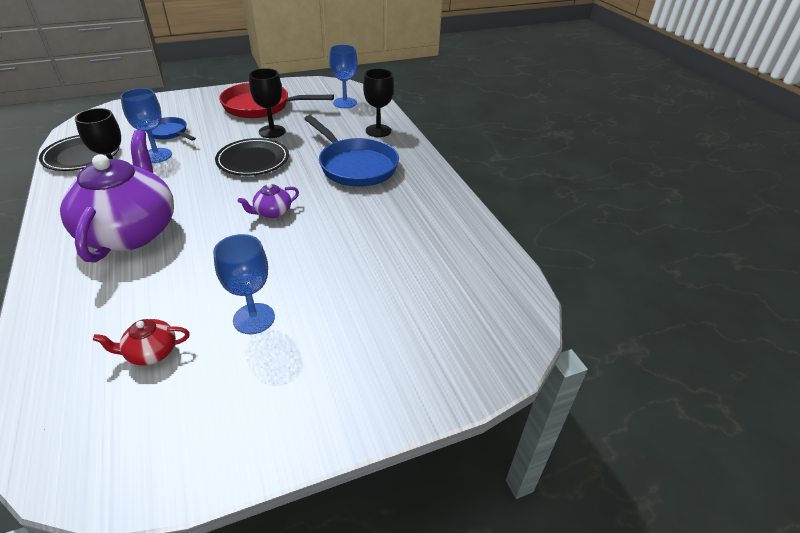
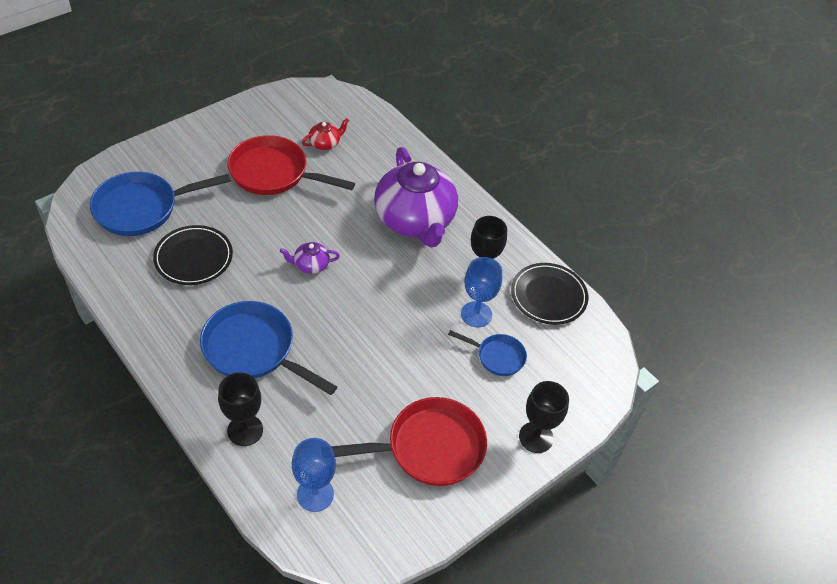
camera: 160 degrees right, 10 degrees up
(253, 160) = (371, 332): black plate -> black plate (193, 258)
(254, 318) = (274, 173): blue goblet -> red pan
(272, 131) = (380, 391): black goblet -> black goblet (536, 437)
(272, 212) = (310, 265): purple teapot -> purple teapot turned 135 degrees counterclockwise
(440, 302) = (142, 208): none -> blue pan

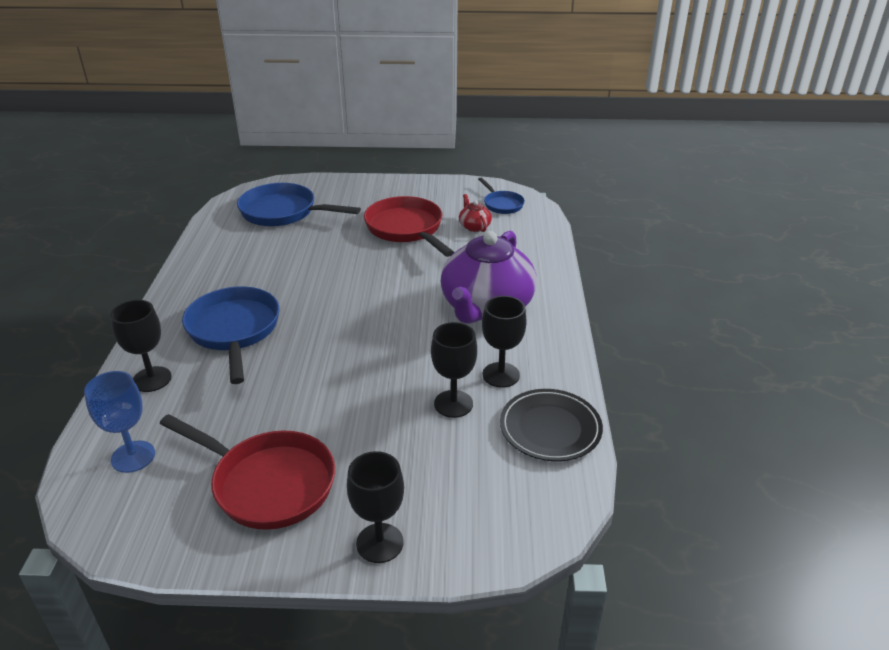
camera: 45 degrees right, 15 degrees down
(193, 258) = (275, 254): black plate -> none
(310, 265) = (354, 297): purple teapot -> none
(325, 143) = (474, 226): red teapot -> red teapot turned 120 degrees counterclockwise
(476, 314) = (453, 404): blue goblet -> black goblet
(497, 356) = (430, 449): blue pan -> blue pan (502, 204)

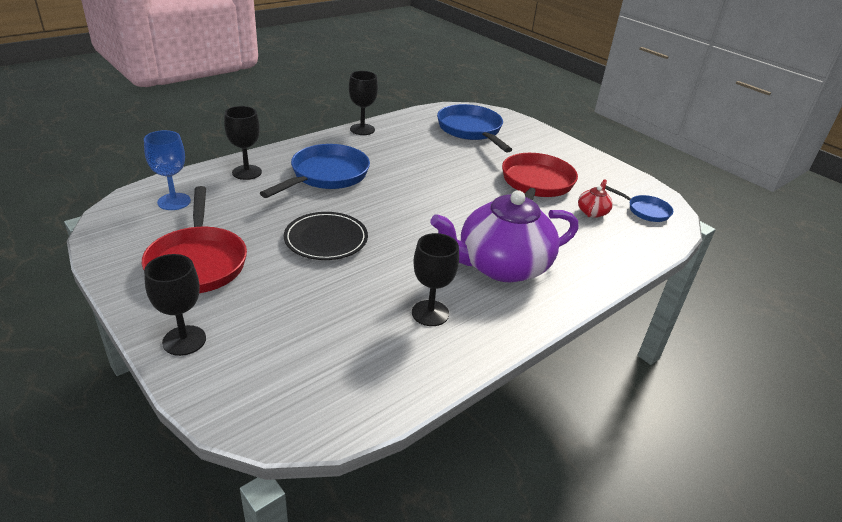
camera: 45 degrees right, 0 degrees up
(453, 404) = (366, 304): black goblet -> black goblet (362, 129)
(502, 204) = (645, 211): blue pan -> blue pan turned 75 degrees counterclockwise
(550, 428) = (398, 372): black plate -> black plate (326, 239)

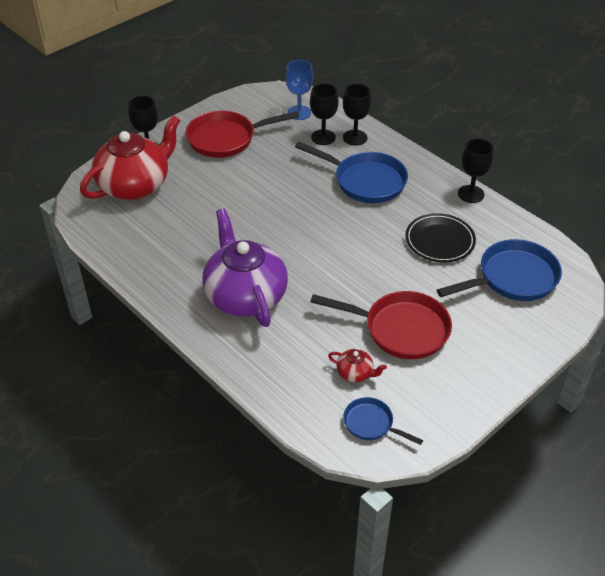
camera: 90 degrees right, 10 degrees up
(270, 356) = (135, 185): none -> red teapot
(326, 239) = (265, 192): black plate -> black plate (439, 240)
(430, 313) = (180, 253): black goblet -> black goblet (323, 137)
(645, 211) = (371, 424): blue pan -> blue pan turned 90 degrees clockwise

